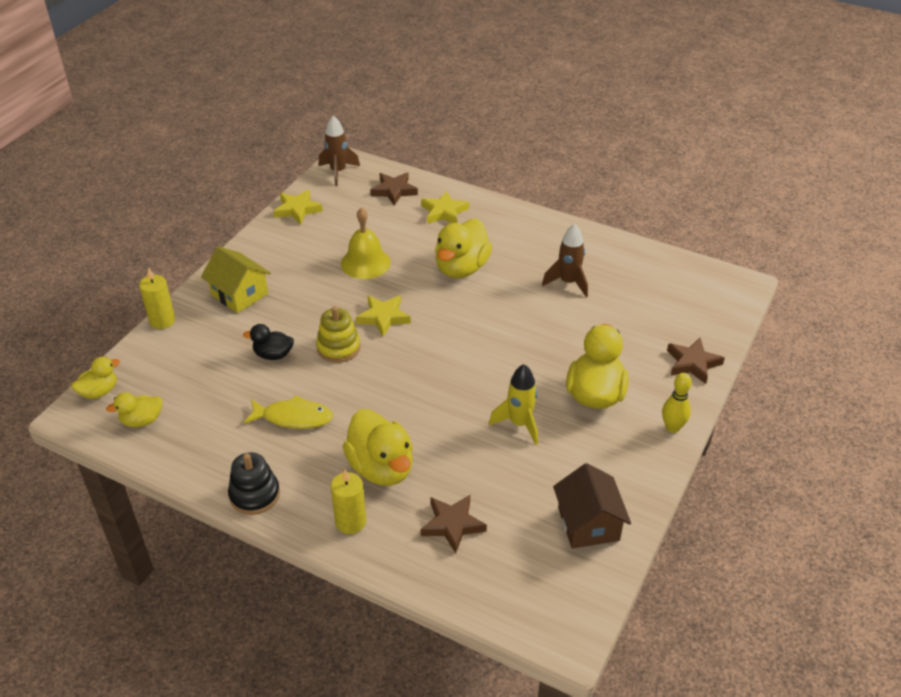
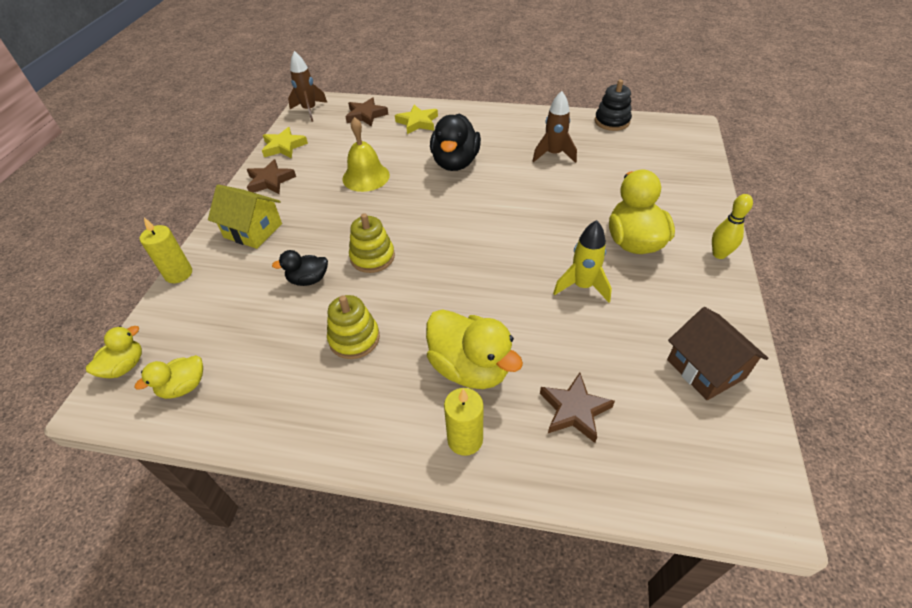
camera: 15 degrees left, 5 degrees up
(254, 495) = (344, 439): black stacking toy -> black stacking toy (612, 121)
(293, 417) = (354, 338): yellow fish -> yellow stacking toy
(383, 317) = (404, 219): yellow star -> none
(461, 268) = (455, 163): yellow duck -> black duck
(692, 363) = (698, 195): brown star -> brown star (270, 181)

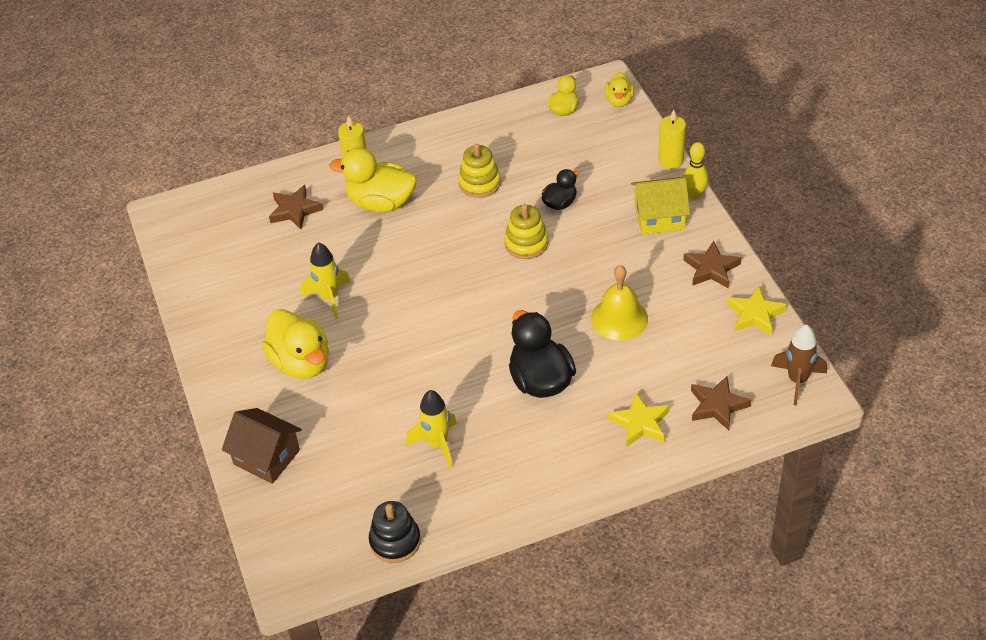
camera: 150 degrees right, 0 degrees up
(553, 155) = (437, 444): brown rocket -> yellow rocket
(706, 369) = (211, 275): brown house -> brown house (266, 457)
(719, 254) = (218, 384): yellow bowling pin -> yellow bowling pin (694, 194)

